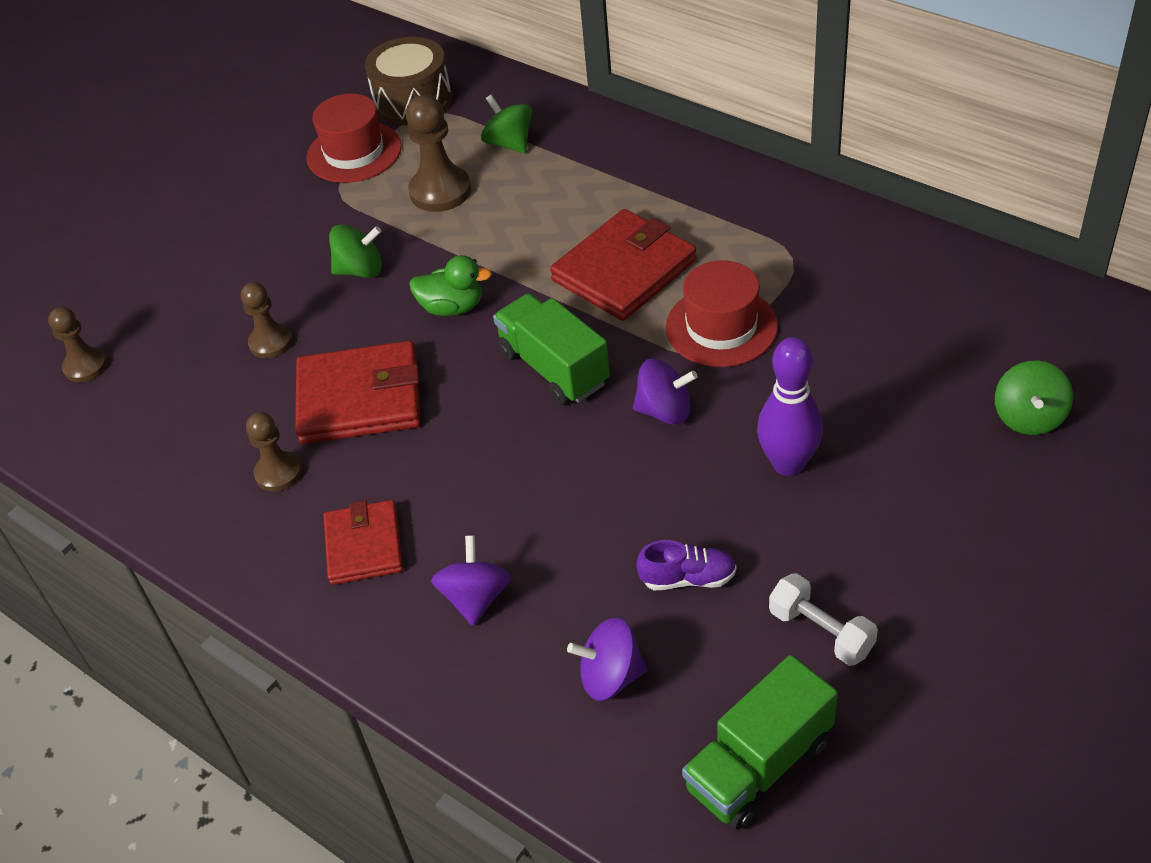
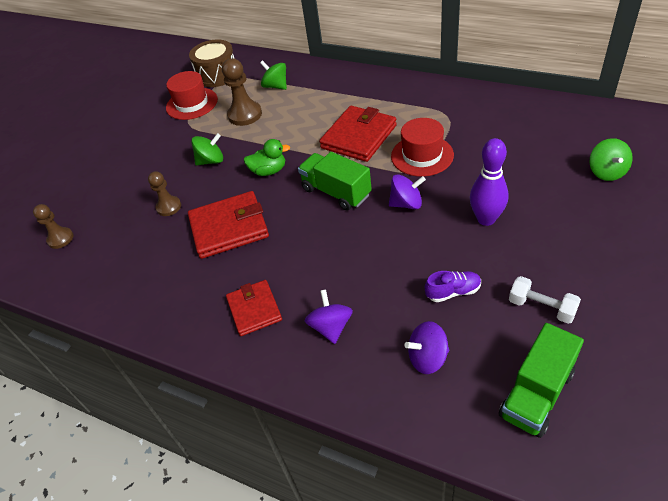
camera: 10 degrees left, 0 degrees up
(278, 473) = (191, 277): brown pawn -> none

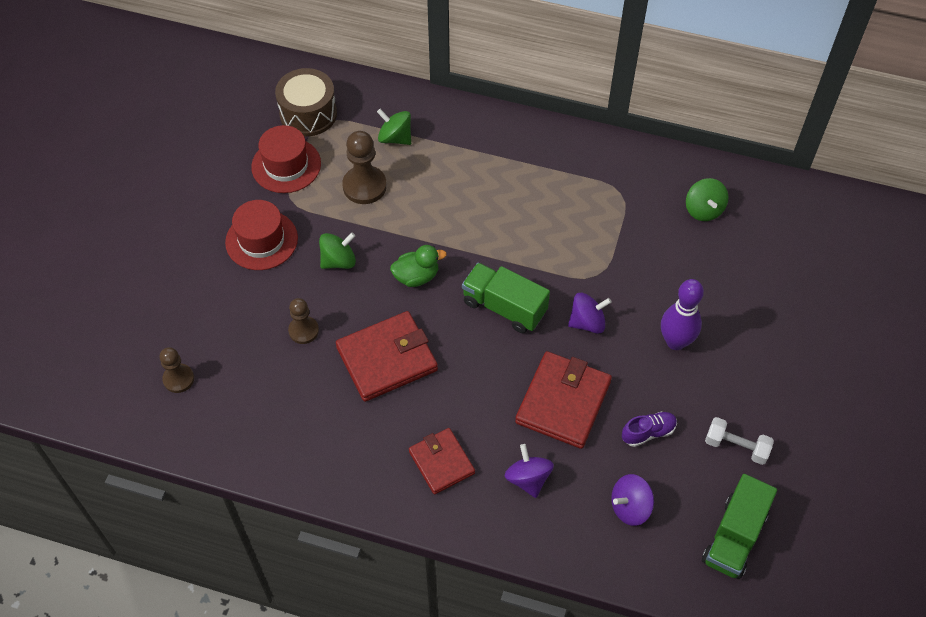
camera: 15 degrees left, 10 degrees up
(359, 137) = (518, 224): red wallet -> red wallet (563, 402)
(422, 155) = (597, 254): red hat -> red hat (261, 240)
(606, 172) = (799, 278): green spinning top -> green spinning top (703, 210)

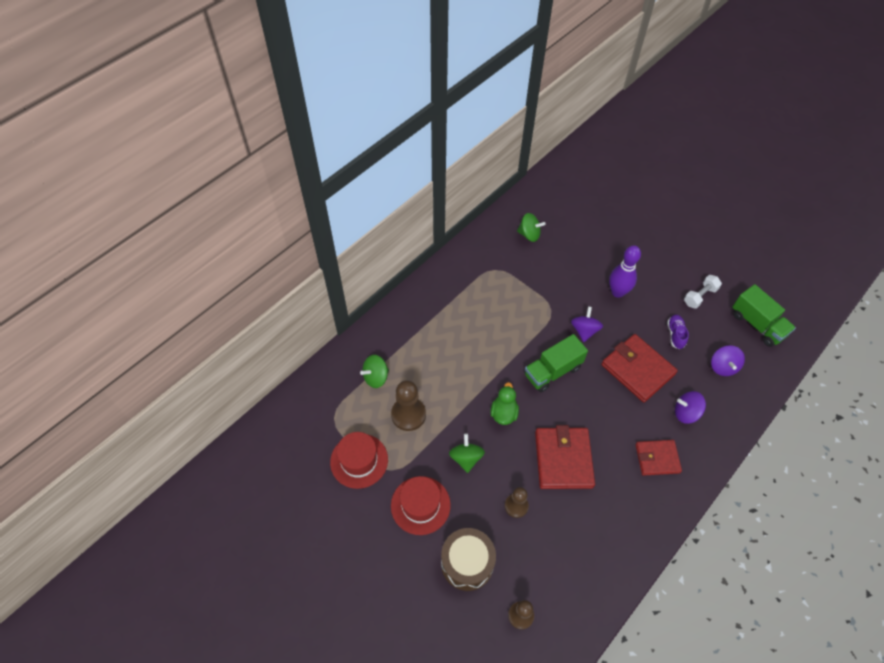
camera: 65 degrees left, 0 degrees up
(308, 114) = (318, 426): brown drum -> brown drum (467, 563)

